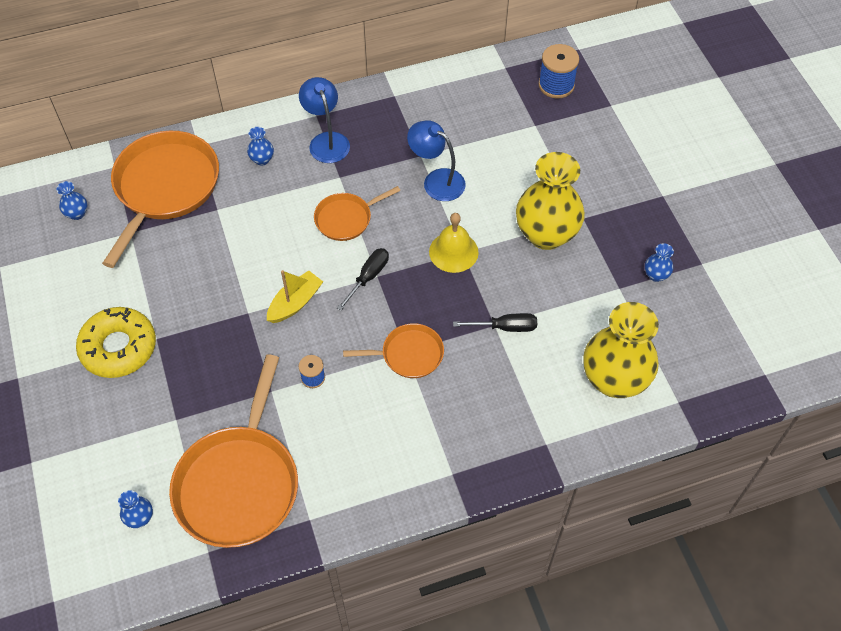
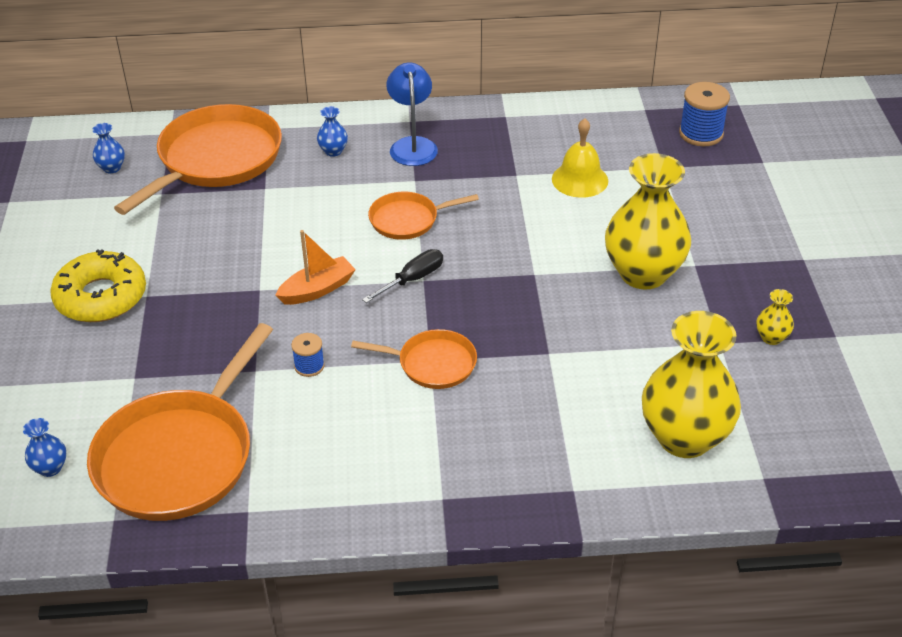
camera: 15 degrees right, 15 degrees down
(295, 303) = (317, 289): yellow boat -> orange boat
(436, 180) = (527, 201): blue lamp -> none
(453, 252) = (523, 272): yellow bell -> yellow bell (580, 179)
(506, 327) = (562, 358): black screwdriver -> none
(656, 275) = (771, 337): blue vase -> yellow vase

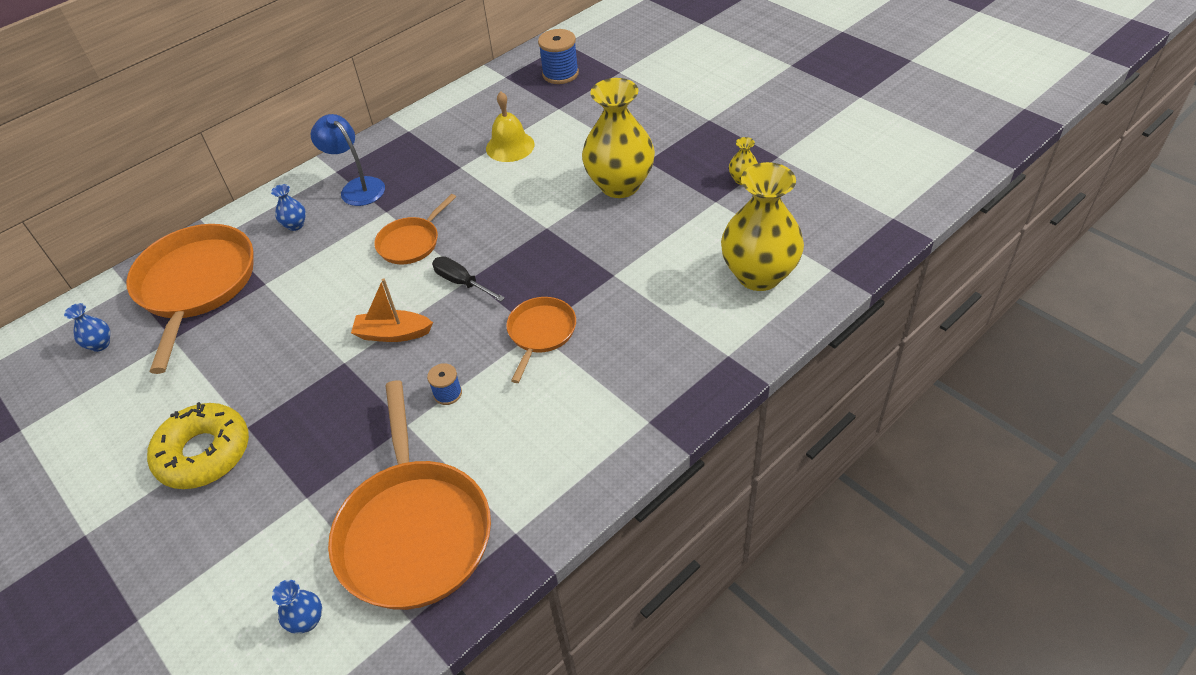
camera: 35 degrees left, 5 degrees up
(317, 289) = (393, 334): orange boat -> orange boat turned 105 degrees counterclockwise
(413, 279) = (461, 282): black screwdriver -> black screwdriver turned 60 degrees counterclockwise
(433, 364) = (541, 333): orange pan -> orange pan turned 45 degrees counterclockwise

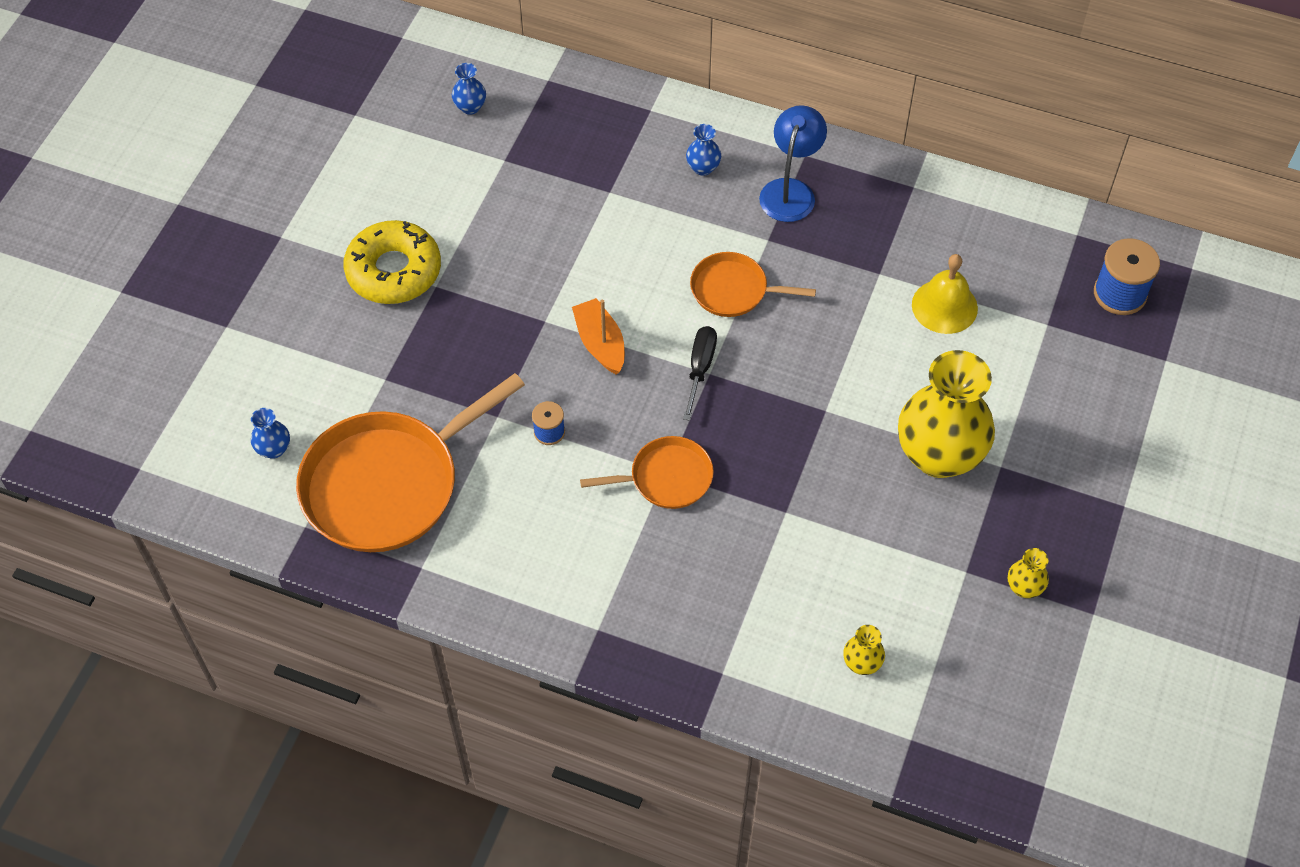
camera: 60 degrees right, 10 degrees up
(196, 285) = (578, 134): orange pan -> none
(759, 275) = (862, 663): yellow vase -> yellow vase, size x0.41

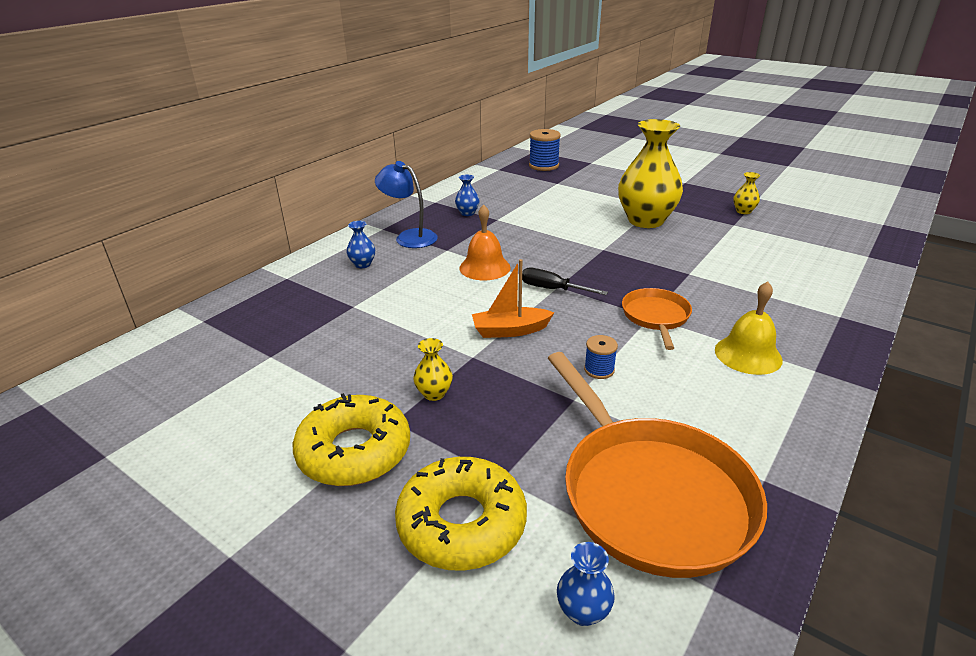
camera: 75 degrees left, 25 degrees down
(334, 363) = (462, 523): none -> yellow donut
(470, 107) = (186, 369): blue vase -> blue vase (467, 213)
(733, 290) = (484, 267): orange pan -> orange bell
(862, 663) = (813, 264): yellow vase -> yellow vase (434, 393)
(944, 306) = (532, 205): yellow bell -> yellow bell (748, 354)

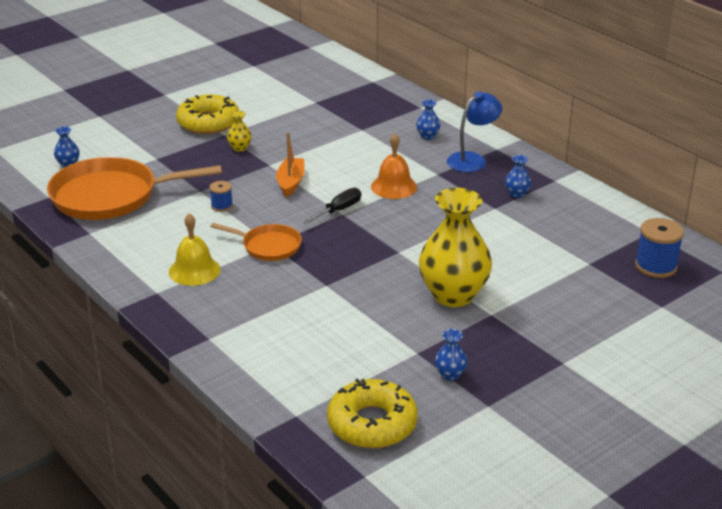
camera: 105 degrees right, 0 degrees up
(462, 523) = (137, 144): yellow donut -> yellow donut (372, 424)
(743, 211) = (450, 374): yellow vase -> blue vase

